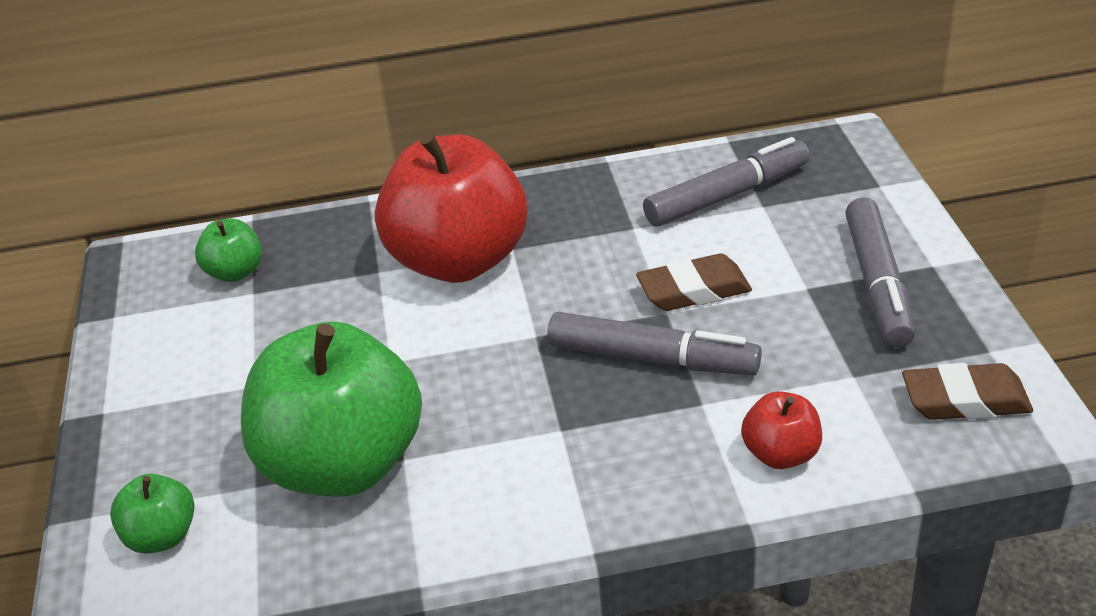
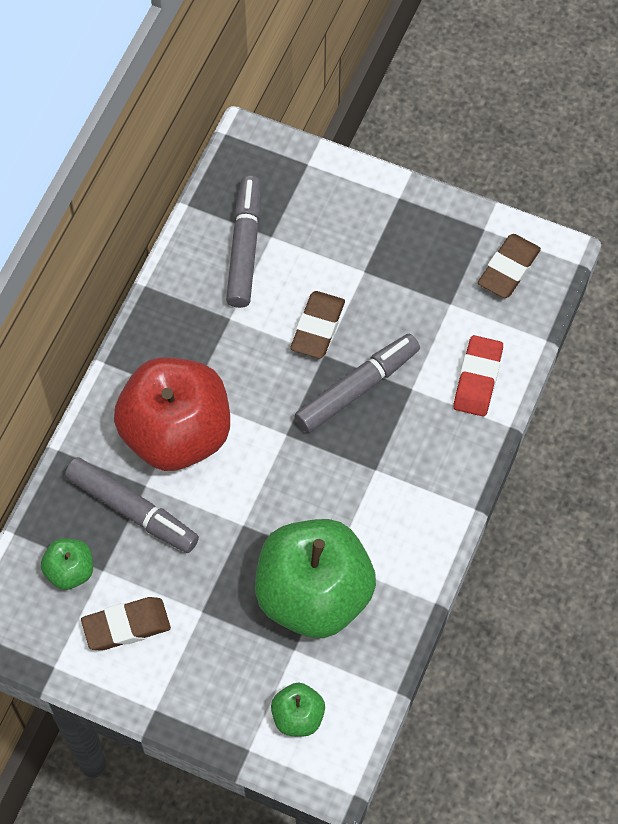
camera: 60 degrees left, 25 degrees up
(195, 340) = (126, 626): none -> brown eraser
(781, 454) = (477, 379): red apple -> red eraser
(877, 283) = (391, 235): grey marker -> grey marker (132, 510)

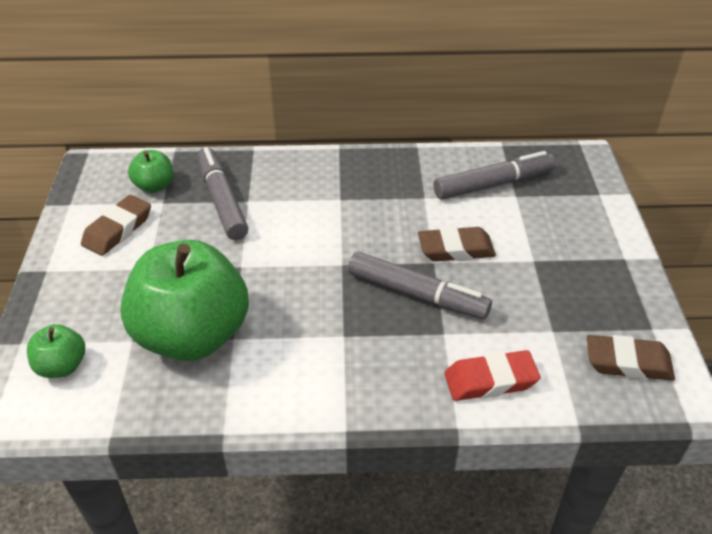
camera: 65 degrees right, 20 degrees down
(126, 626) = (118, 229): brown eraser -> brown eraser turned 75 degrees clockwise
(132, 510) = (222, 200): grey marker -> grey marker turned 150 degrees clockwise
(176, 433) = (302, 202): red apple -> none

